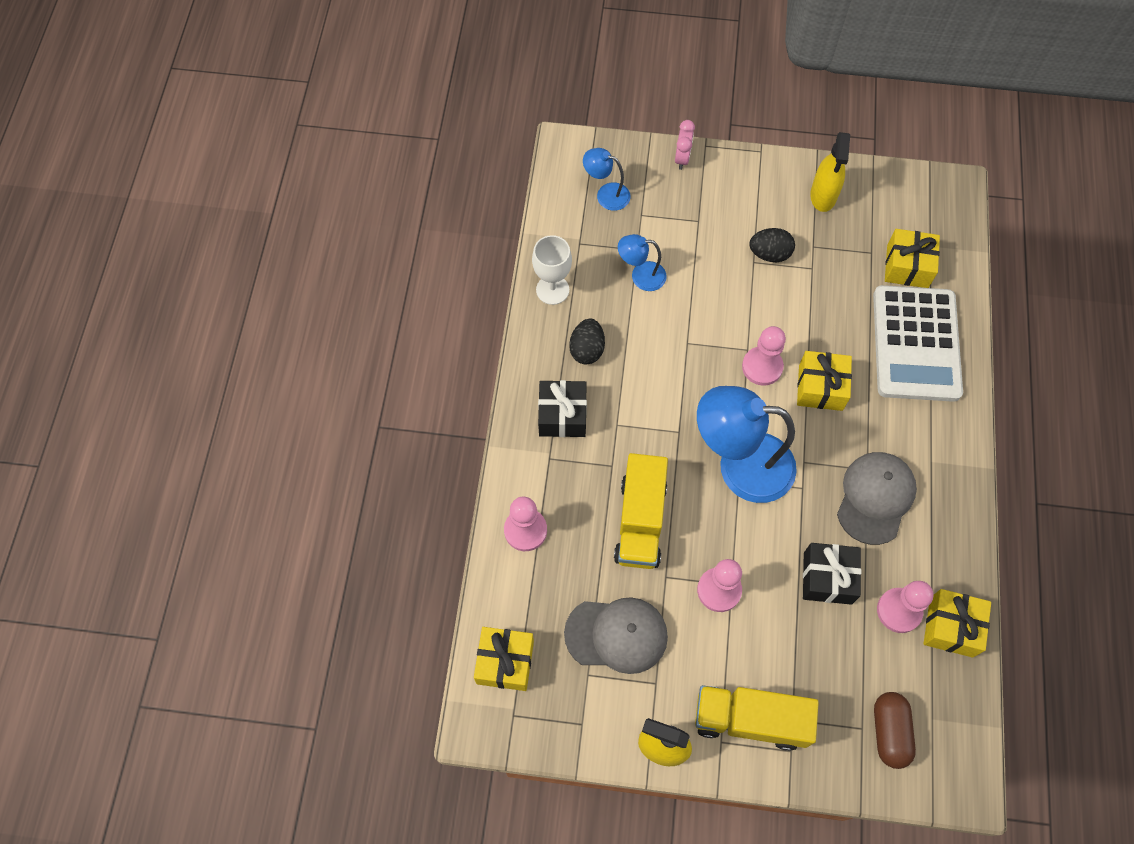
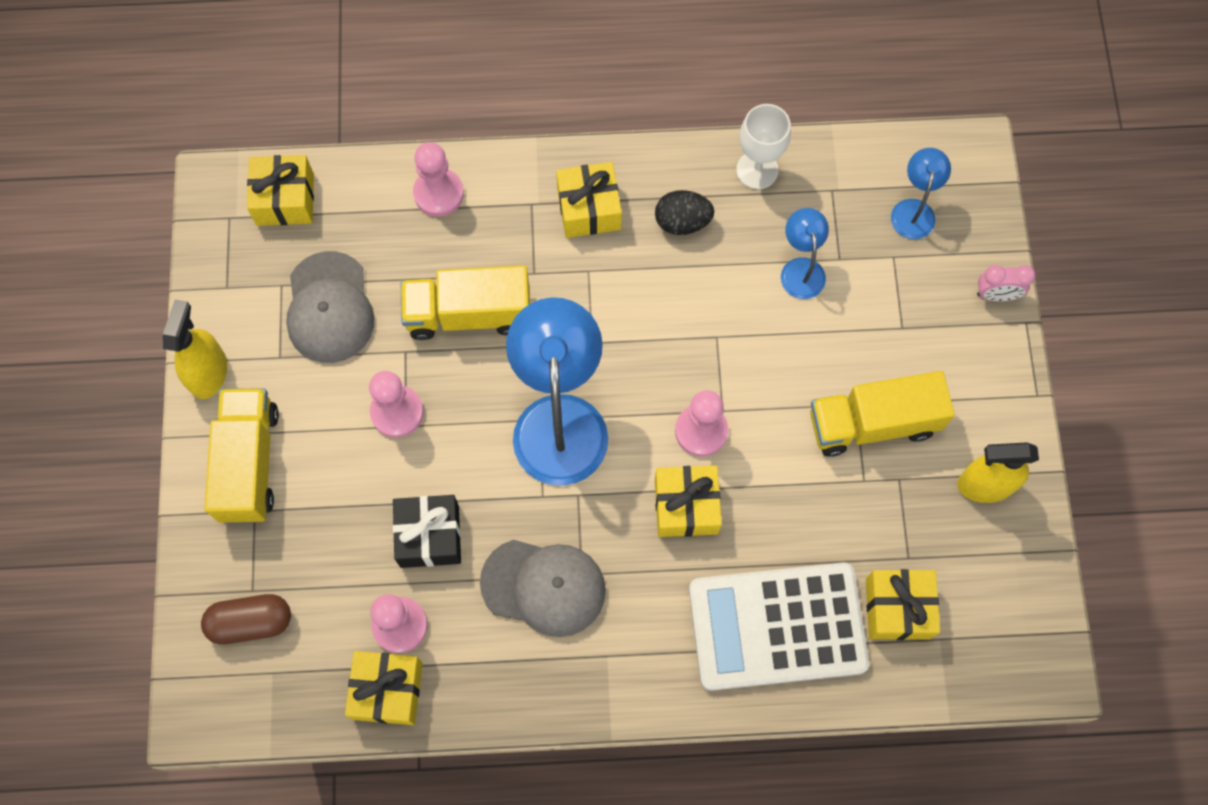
camera: 80 degrees right, 5 degrees up
(562, 415) = (589, 208): black gift -> yellow gift
(769, 254) = (873, 423): black egg -> yellow truck

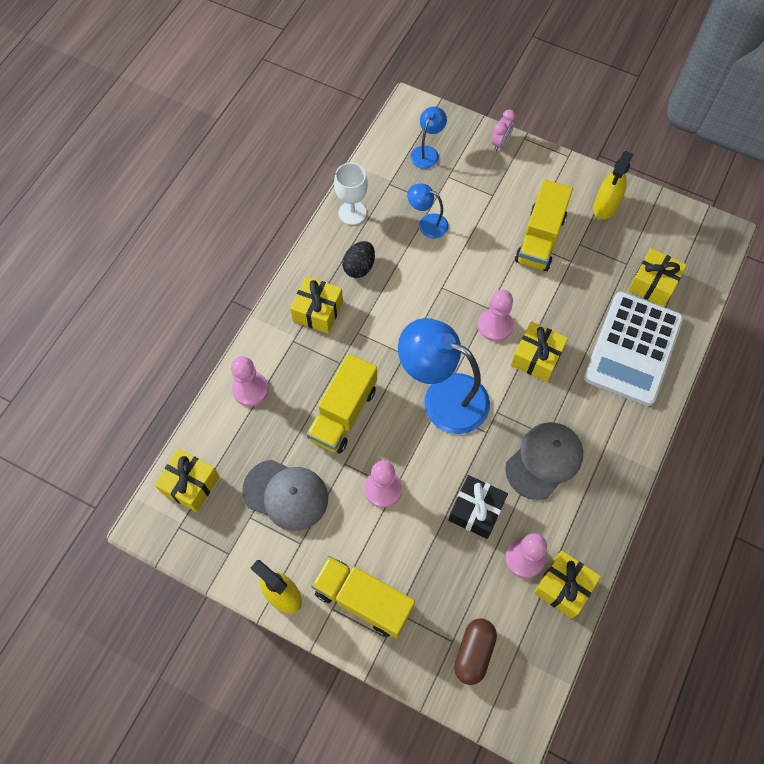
camera: 60 degrees left, 5 degrees down
(914, 210) = (427, 152): blue lamp -> blue lamp turned 75 degrees clockwise

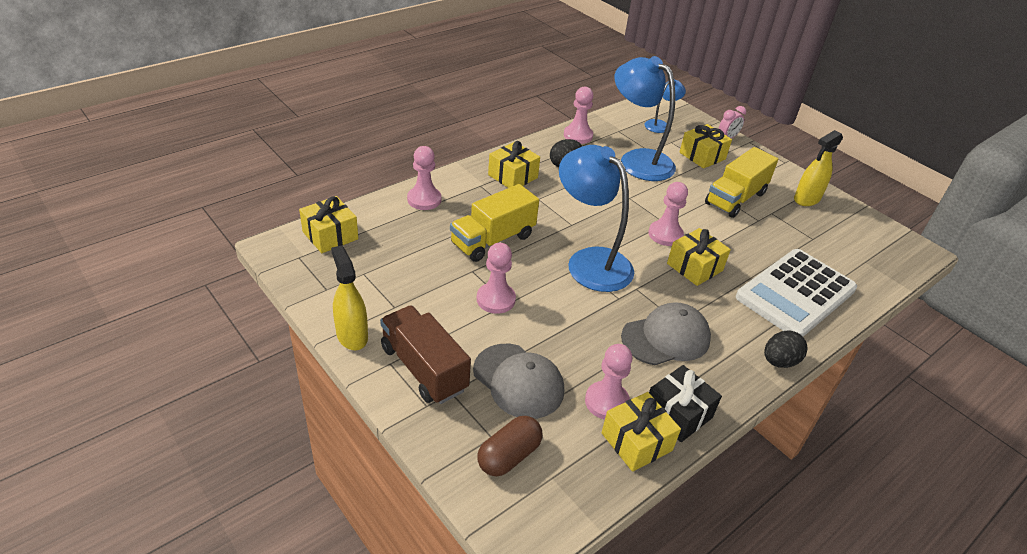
camera: 20 degrees right, 25 degrees down
(286, 495) = (405, 271): grey cap -> grey cap (518, 381)
(352, 213) = (578, 136): white goblet -> pink pawn
(363, 600) = (424, 368): yellow truck -> brown truck
(427, 224) = (638, 160): blue lamp -> blue lamp, size x2.04
(476, 511) = (576, 347): black gift -> black gift (678, 413)
(643, 441) = (779, 361): none -> black egg
(653, 284) = (834, 259): yellow gift -> yellow gift (702, 156)

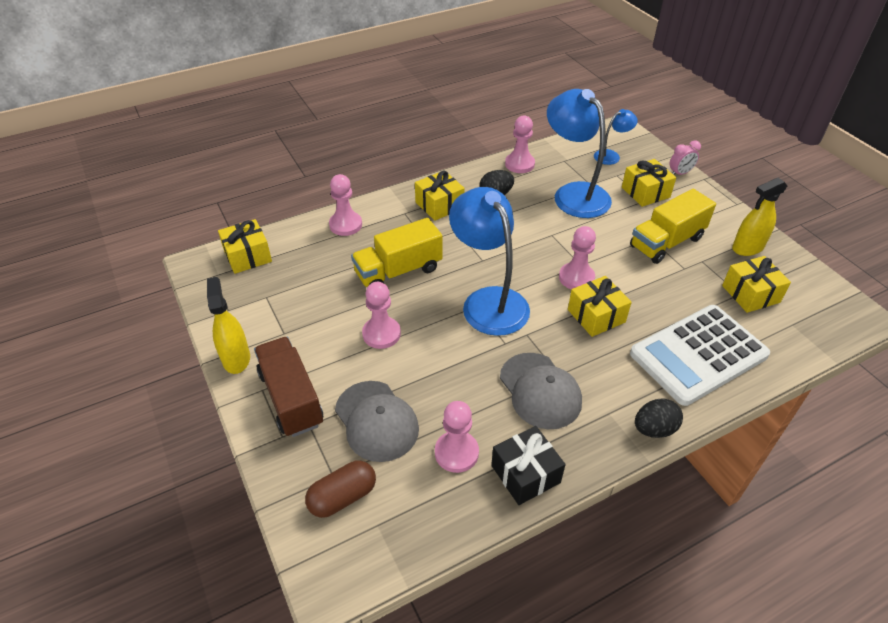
camera: 15 degrees right, 5 degrees up
(636, 441) = (473, 498): yellow gift -> yellow gift (750, 294)
(666, 338) = (540, 390): grey cap -> grey cap turned 75 degrees clockwise

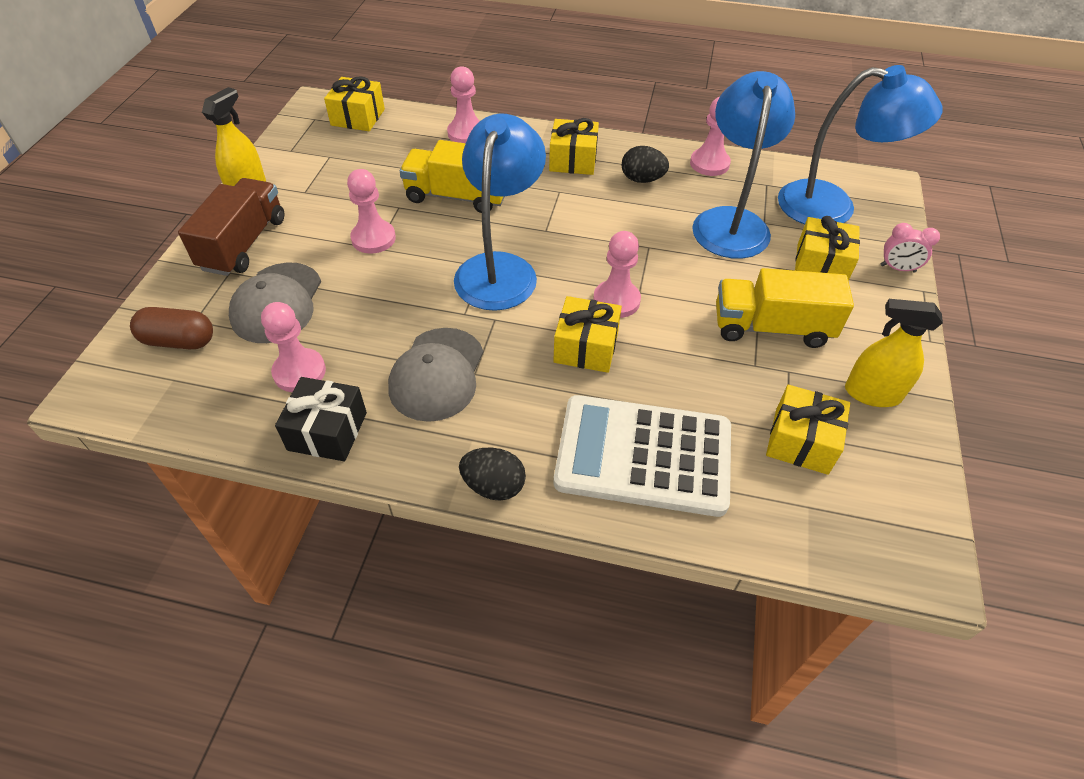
camera: 40 degrees right, 5 degrees up
(611, 155) = (832, 207): blue lamp -> blue lamp, size x2.04

